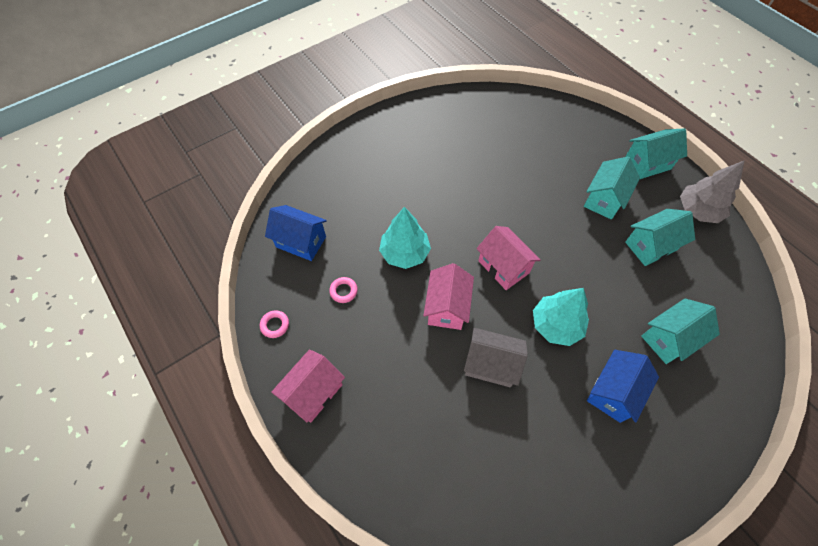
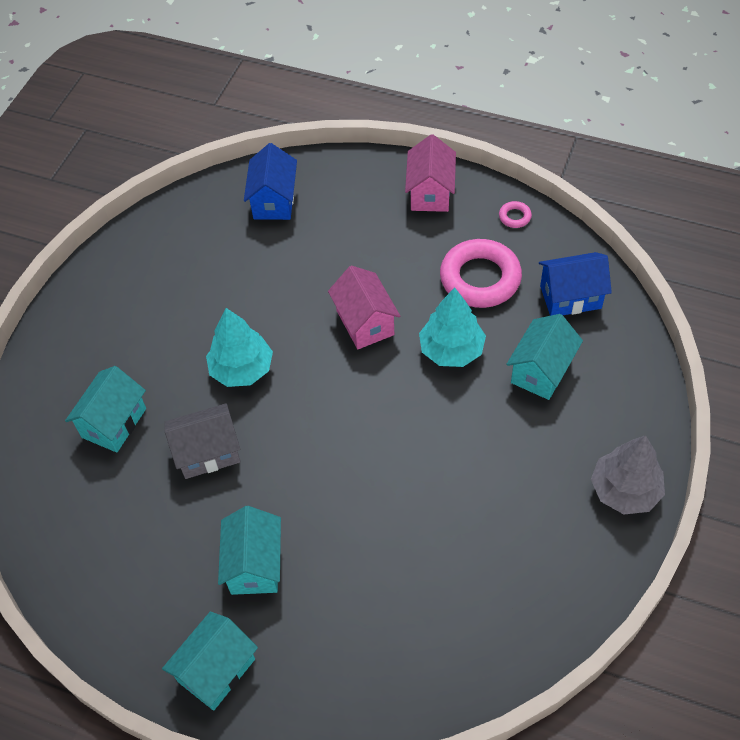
camera: 150 degrees right, 5 degrees down
(343, 291) = (480, 278): pink ring -> pink ring, size x2.40
(490, 364) = (287, 297): grey house -> grey house (208, 452)
(503, 267) = (333, 398): pink house -> none
(613, 392) = (157, 339): blue house -> blue house (274, 201)
(650, 246) = (168, 528): turquoise house -> turquoise house (541, 371)
(698, 211) = (119, 625): grey tree -> grey tree (624, 490)

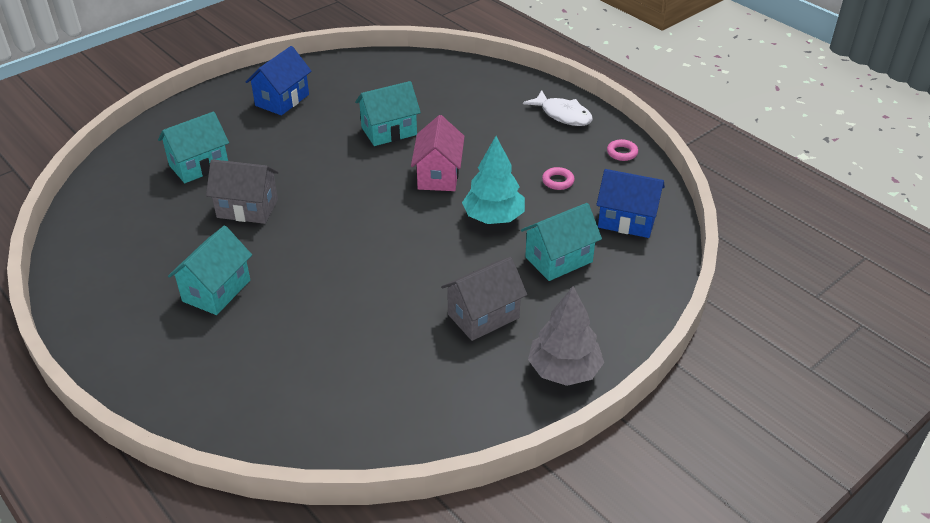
camera: 25 degrees right, 15 degrees down
(216, 670) = (126, 344): turquoise house -> turquoise house (389, 131)
(242, 369) = (319, 169): turquoise tree -> none
(274, 201) = (434, 80): blue house -> blue house (282, 100)
(430, 192) = (563, 115): pink house -> white fish
(480, 278) = (558, 181): pink ring -> pink ring, size x0.42
(519, 467) = (483, 316): none -> grey house

